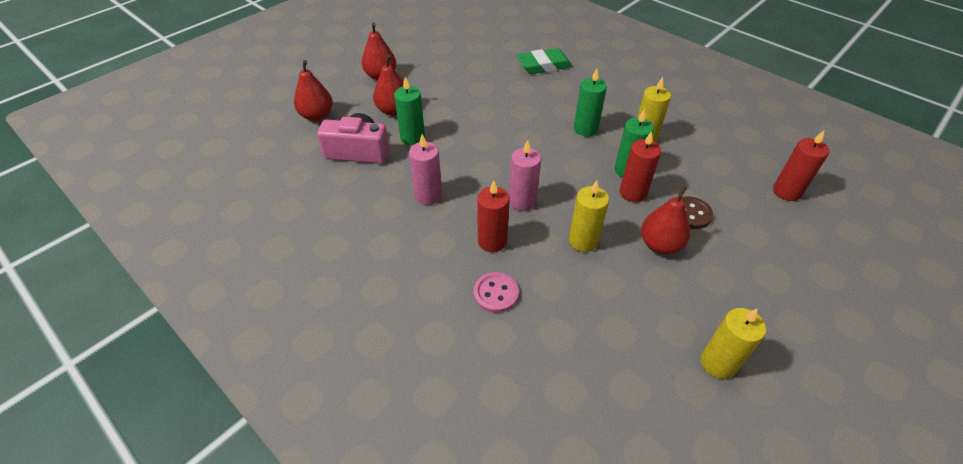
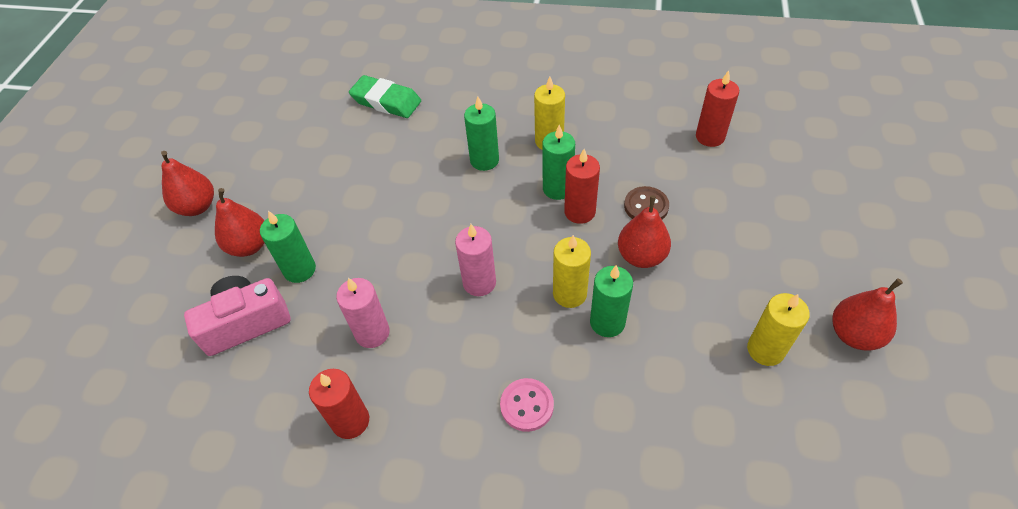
camera: 30 degrees left, 5 degrees up
(317, 116) = (152, 303): red pear -> red pear (854, 334)
(492, 241) = (481, 348): red candle -> red candle (350, 421)
(544, 65) = (386, 101): green eraser -> green eraser turned 75 degrees clockwise
(597, 274) = (607, 322): none -> green candle

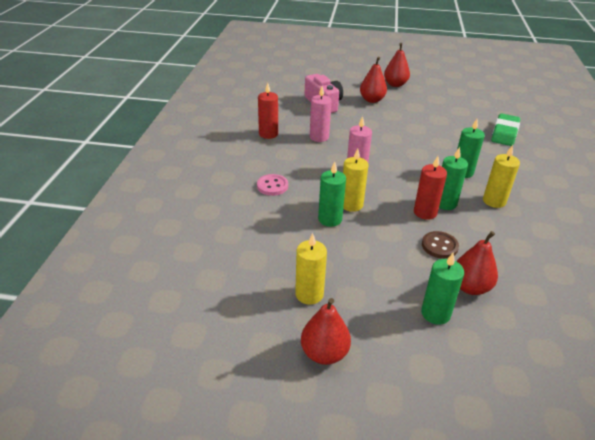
camera: 85 degrees right, 15 degrees down
(299, 270) = (358, 114): green candle -> green candle (435, 313)
(641, 256) = (388, 239): red pear -> red pear (470, 287)
(710, 137) = (540, 295): red candle -> none

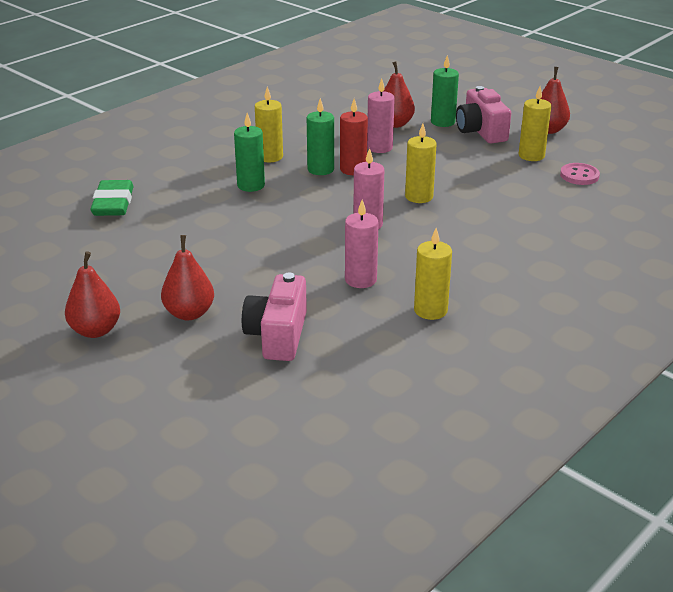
camera: 145 degrees left, 5 degrees down
(268, 134) = (430, 310): red candle -> yellow candle
(272, 186) = (490, 240): pink button -> pink button (579, 175)
(330, 219) = (457, 193): green candle -> none
(386, 314) = (481, 131): none -> pink camera
(439, 246) = (379, 147): brown button -> pink candle
(504, 133) = (113, 203): green eraser -> green eraser turned 60 degrees counterclockwise

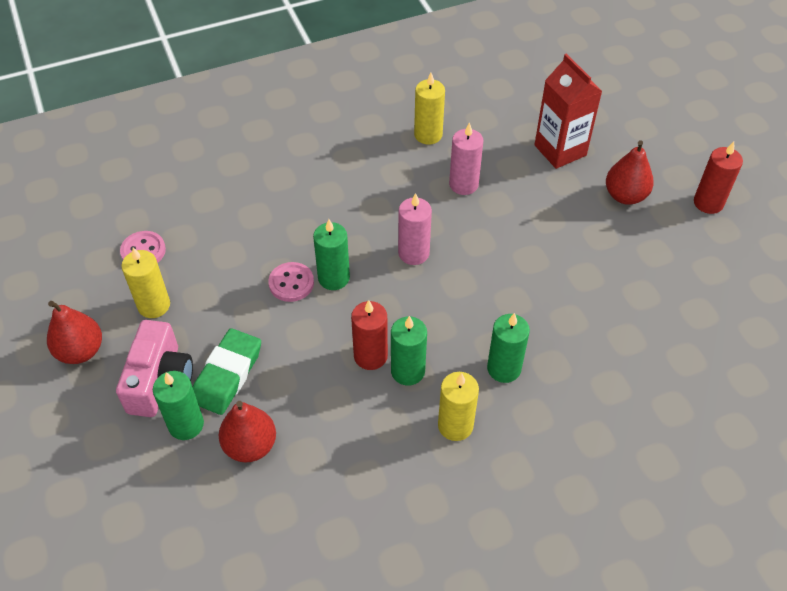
camera: 155 degrees left, 20 degrees up
(95, 330) = (708, 203): red pear -> red candle
(113, 203) = (675, 391): green eraser -> green eraser (227, 375)
(278, 335) = (560, 150): pink camera -> red carton
(379, 147) = (309, 392): pink candle -> none
(419, 197) = (333, 278): yellow candle -> green candle
(448, 187) = (291, 283): none -> pink button

